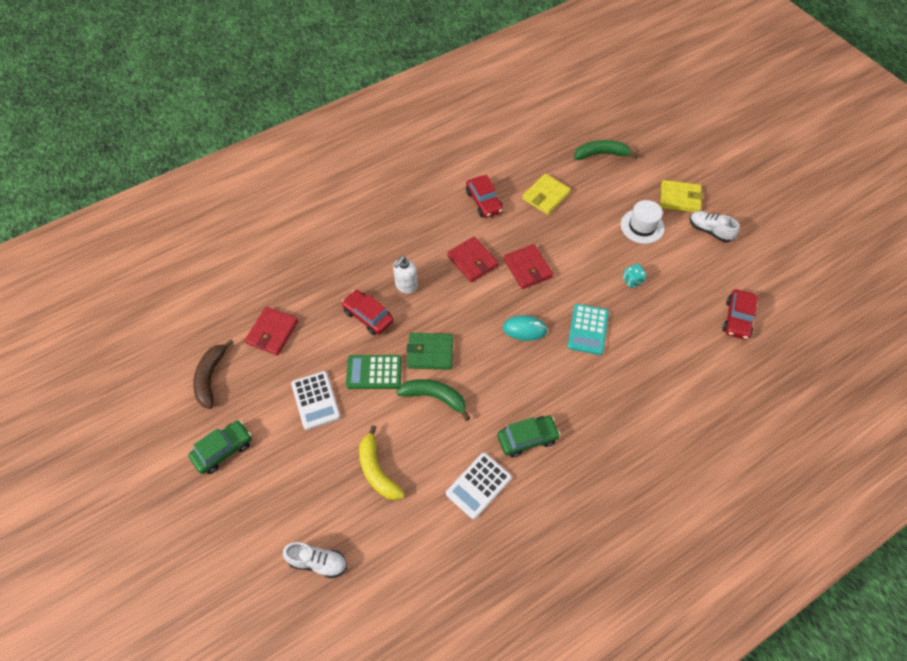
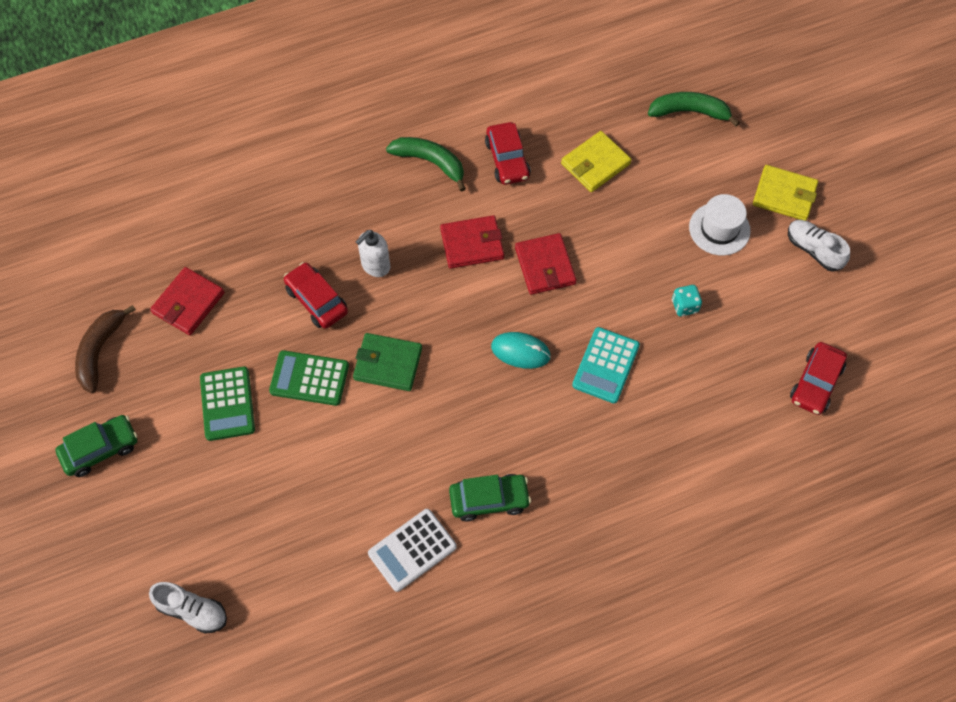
camera: 10 degrees right, 5 degrees up
(315, 400) = (227, 404): white calculator -> green calculator
(377, 470) = (288, 508): yellow banana -> none
(435, 397) = (381, 425): green banana -> green banana (430, 162)
(472, 261) = (472, 244): red wallet -> red wallet turned 75 degrees counterclockwise

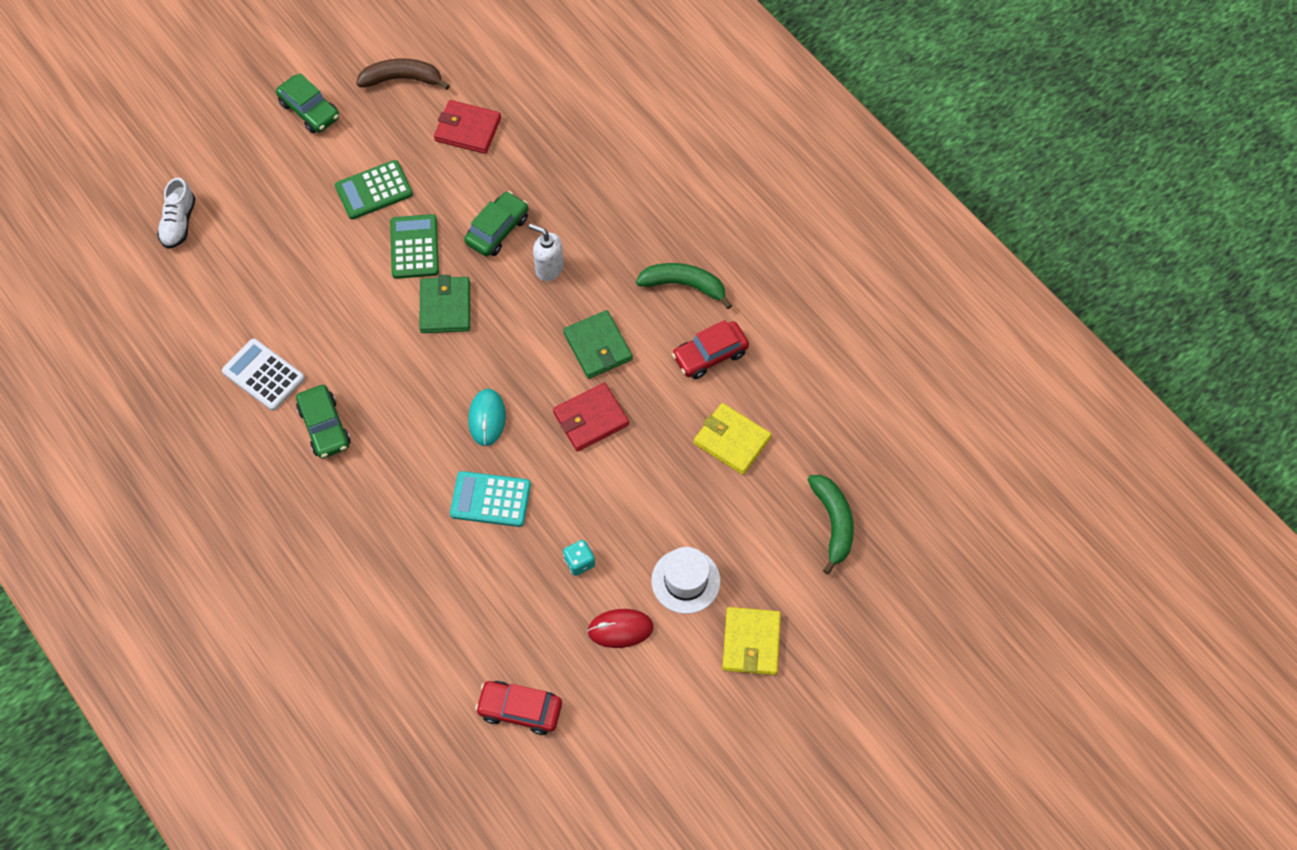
camera: 75 degrees right, 0 degrees up
(316, 300) = (497, 230): red car -> green car
(430, 162) = (684, 285): green banana -> green banana turned 90 degrees counterclockwise
(472, 244) = (598, 346): red wallet -> green wallet
(754, 288) = (620, 629): none -> red mouse
(813, 250) = (687, 685): white shoe -> none

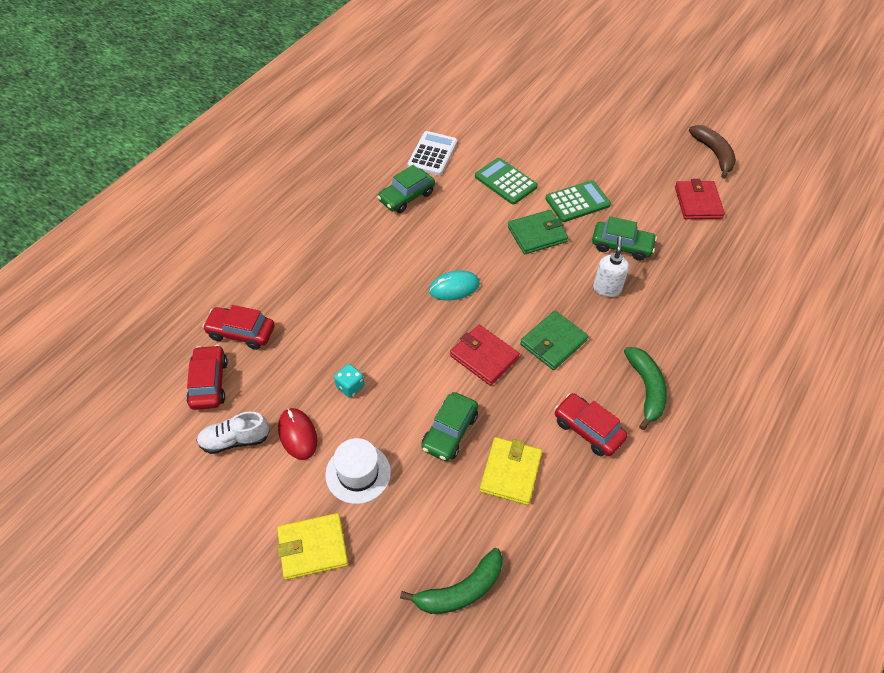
camera: 70 degrees right, 10 degrees down
(179, 223) = (525, 81): white shoe -> white shoe (235, 440)
(310, 110) = (652, 115): green car -> green car (449, 432)
(374, 190) = (610, 166): green calculator -> green calculator (505, 182)
(462, 662) = (241, 333): none -> red car
(490, 499) = (385, 310): turquoise calculator -> none

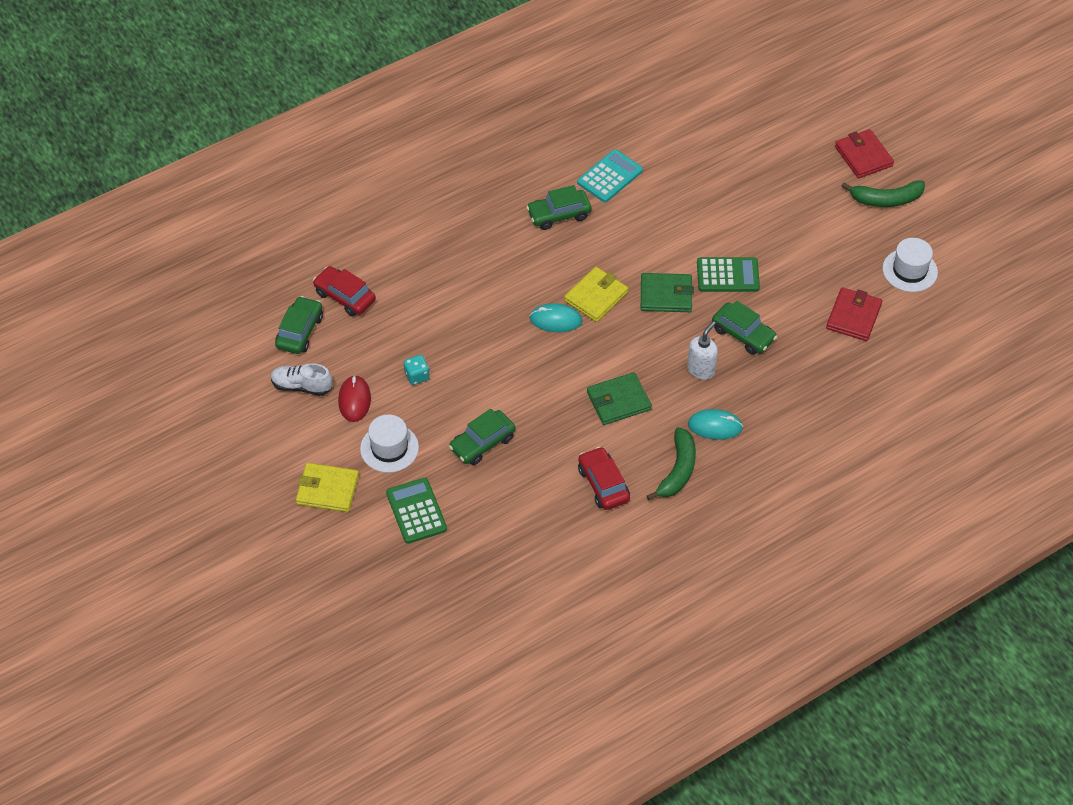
camera: 25 degrees right, 0 degrees up
(209, 383) = (300, 331): red car -> green car
(432, 154) = (610, 177): white calculator -> turquoise calculator
(460, 590) = (426, 562): green banana -> green banana (886, 199)
(484, 357) = (548, 391): red wallet -> red wallet (863, 156)
(505, 182) = (667, 230): green calculator -> green calculator (416, 511)
(510, 472) = (516, 493): yellow wallet -> yellow wallet (596, 296)
(651, 335) = (715, 426): none -> turquoise mouse
(714, 154) = (910, 270): brown banana -> white hat

